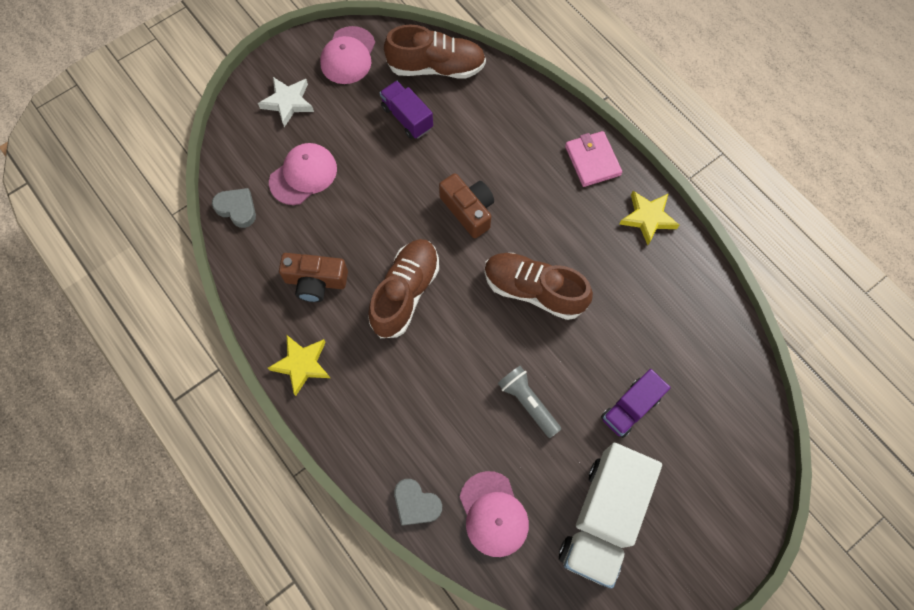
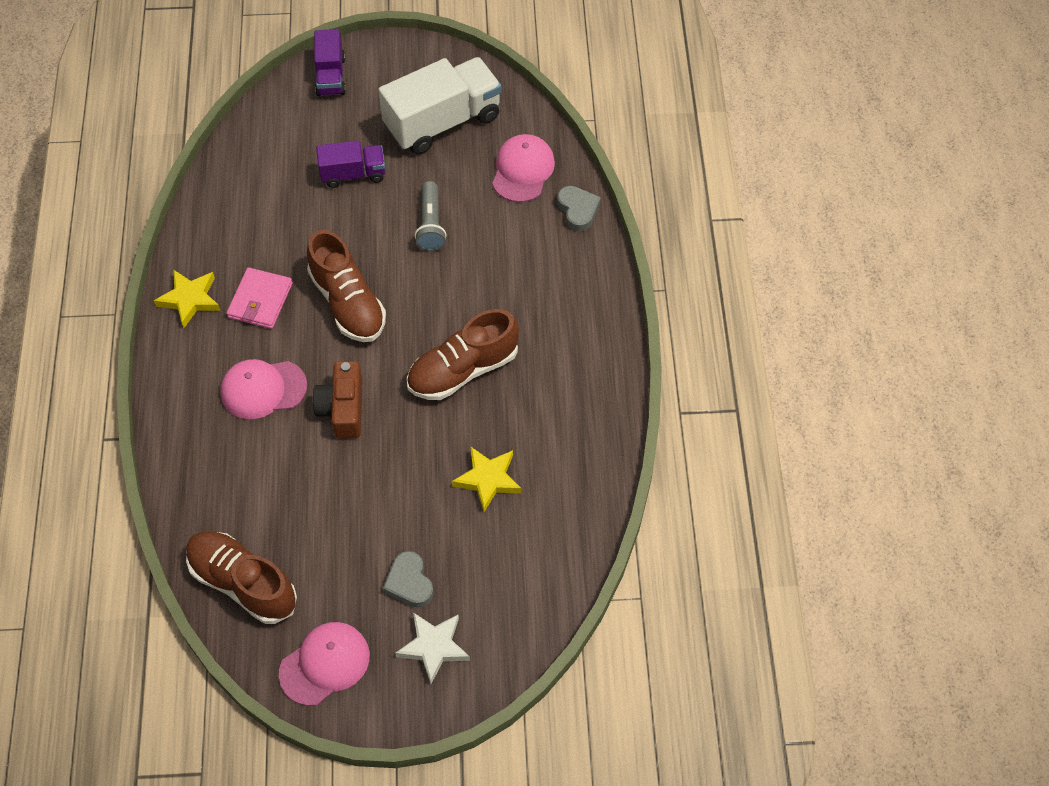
camera: 145 degrees left, 10 degrees down
(237, 209) = (568, 554): grey heart -> grey heart (409, 582)
(302, 364) = (600, 366): yellow star -> yellow star (488, 479)
(303, 175) = (476, 548): pink cap -> pink cap (263, 389)
(315, 281) = (538, 431): brown camera -> none
(407, 117) = (322, 543): purple truck -> purple truck (330, 76)
(592, 160) = (185, 381): pink wallet -> pink wallet (260, 300)

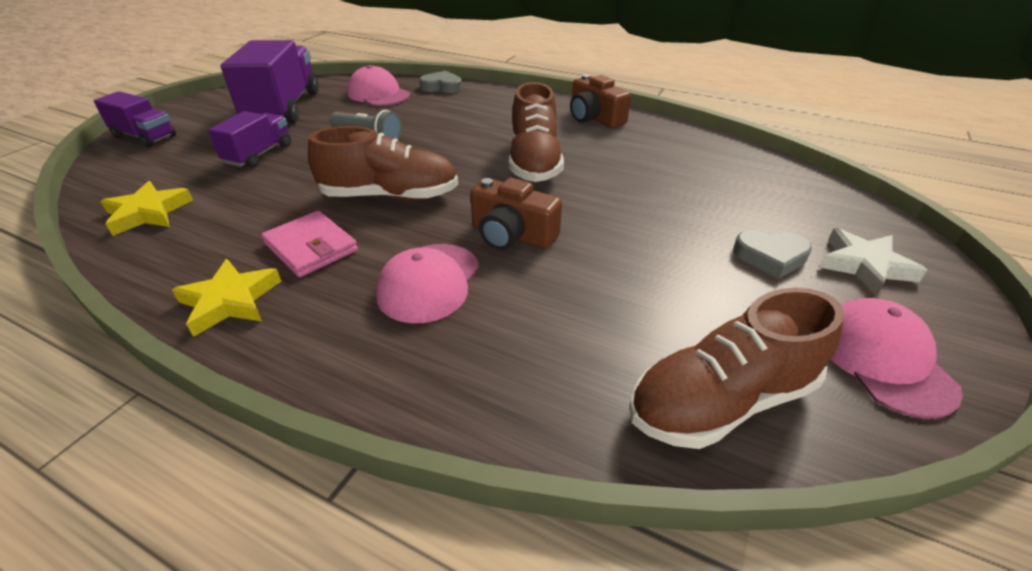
camera: 60 degrees left, 20 degrees down
(442, 122) = (283, 108): white truck -> purple truck
(488, 479) = (663, 181): yellow star -> yellow star (148, 213)
(589, 378) = (594, 118): none -> brown camera

